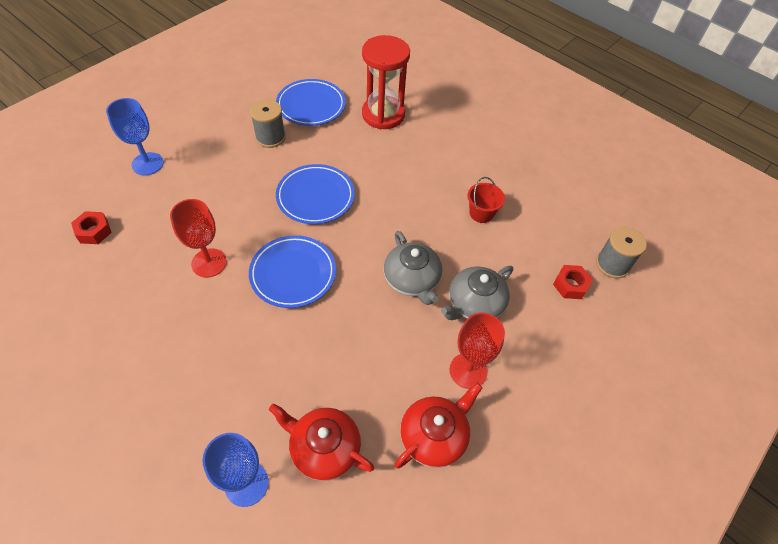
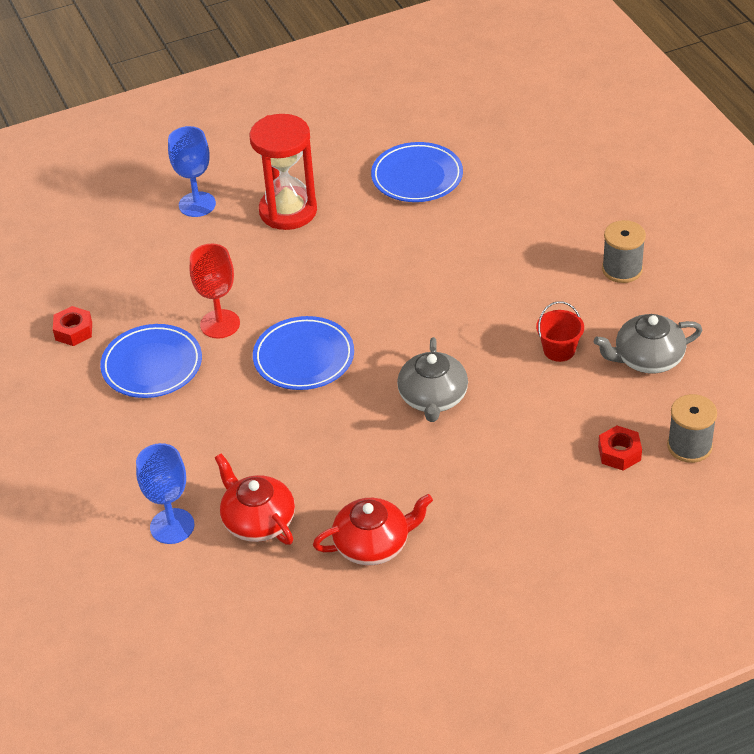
camera: 30 degrees right, 10 degrees down
(94, 231) = (115, 263): red nut -> red nut (73, 331)
(270, 137) = (348, 205): grey spool -> grey spool (622, 269)
(315, 197) = (368, 284): blue plate -> blue plate (152, 365)
(383, 115) = (503, 207): red hourglass -> red hourglass (288, 211)
(468, 370) = (444, 500): red goblet -> none
(474, 304) = (490, 440): grey teapot -> grey teapot (647, 358)

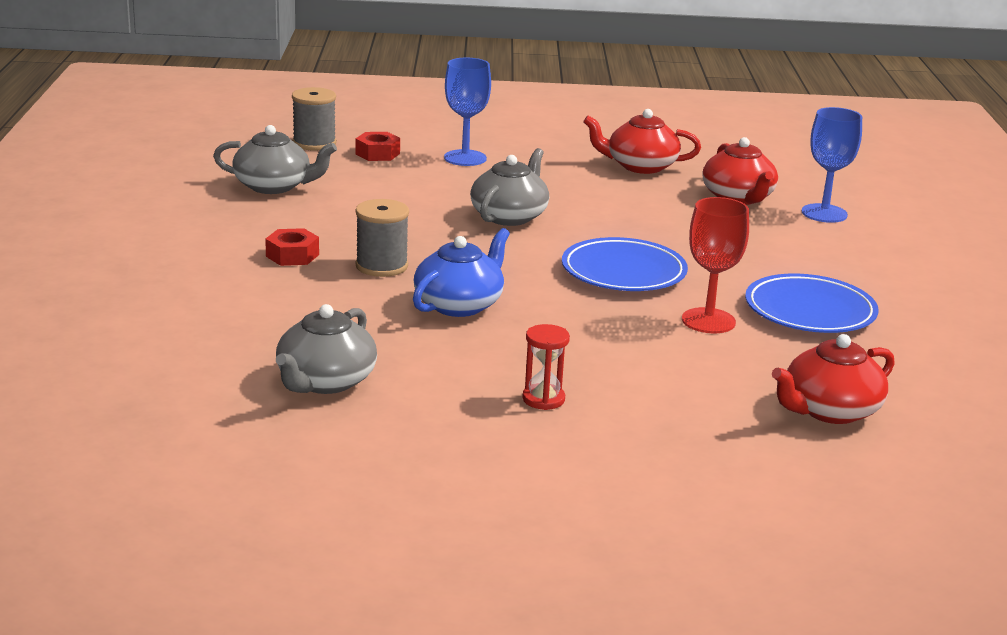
camera: 160 degrees left, 20 degrees down
(73, 331) = (908, 365): red nut -> red nut (292, 255)
(118, 266) = (829, 410): none -> red teapot
(197, 204) = (677, 447): blue goblet -> blue goblet (465, 158)
(288, 211) = (543, 399): red hourglass -> red hourglass, size x0.46
(392, 273) = (459, 304): none -> blue teapot
(417, 177) = (325, 382): blue plate -> grey teapot
(559, 350) = (348, 210): red bucket -> none
(622, 269) = (202, 239): grey spool -> grey spool (381, 266)

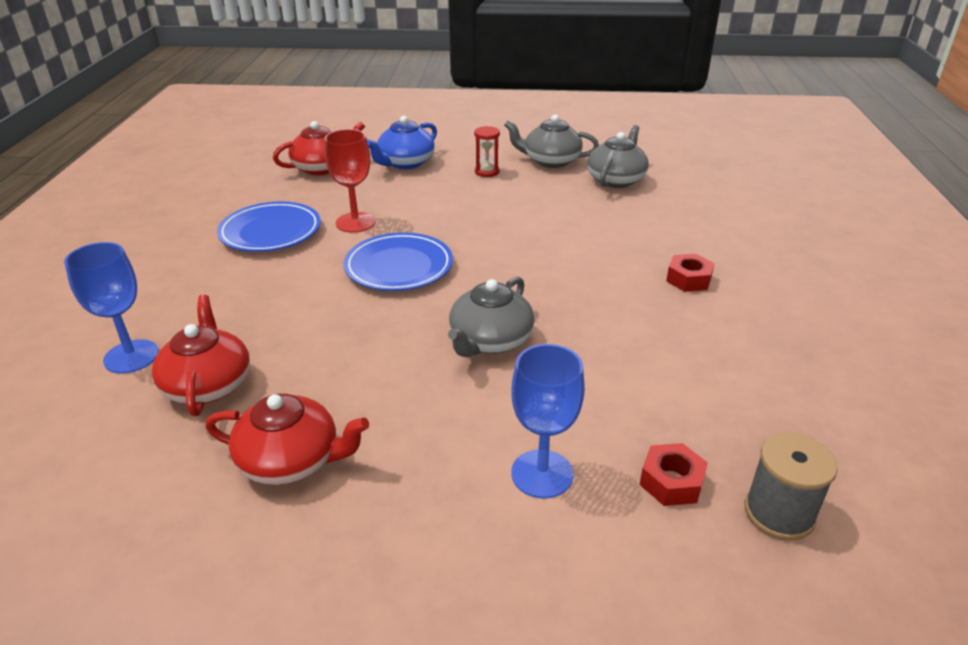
camera: 175 degrees left, 10 degrees up
(274, 186) = (769, 389): grey teapot -> grey teapot (550, 161)
(381, 266) = (607, 269): grey spool -> none
(459, 304) = (538, 233): blue teapot -> blue teapot (405, 163)

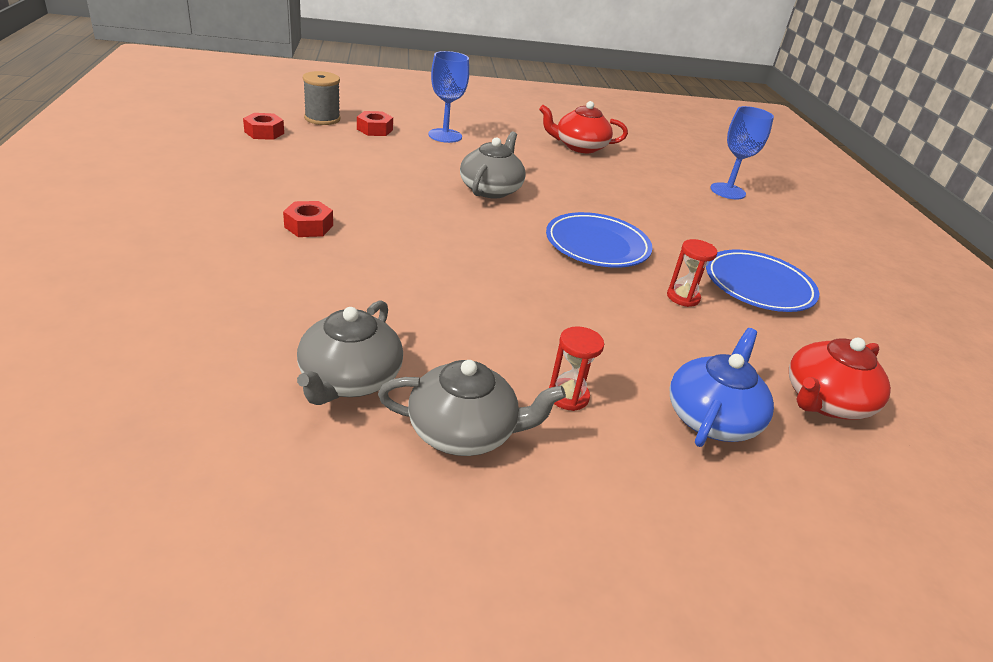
camera: 165 degrees right, 0 degrees up
(208, 384) = (660, 176): red teapot -> none
(355, 222) = (683, 297): red goblet -> red hourglass
(844, 450) = (264, 132): none -> red nut

